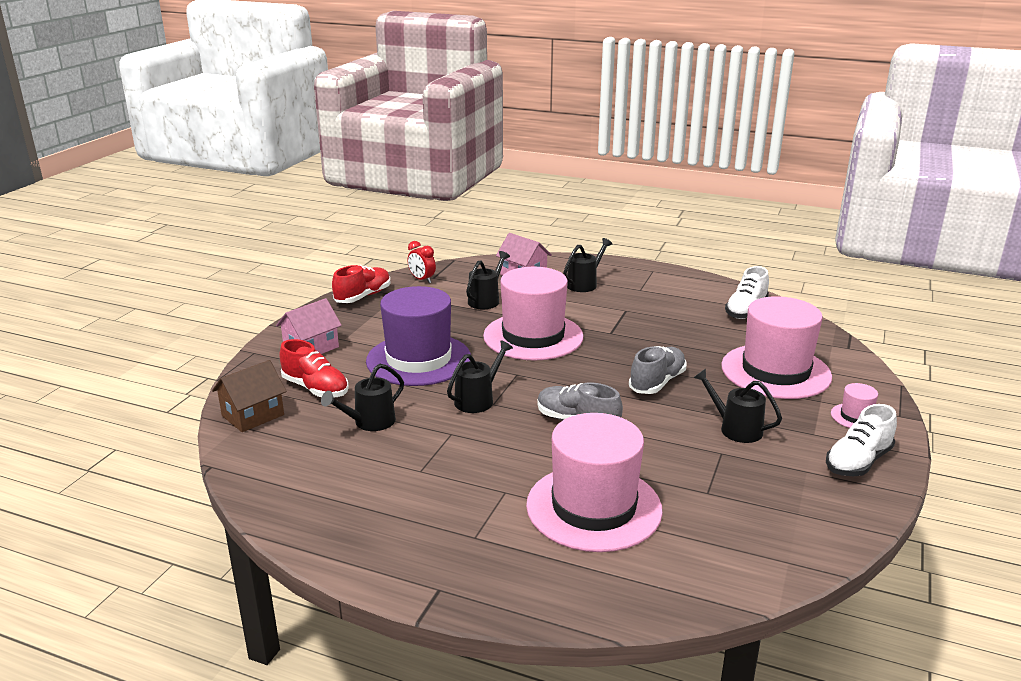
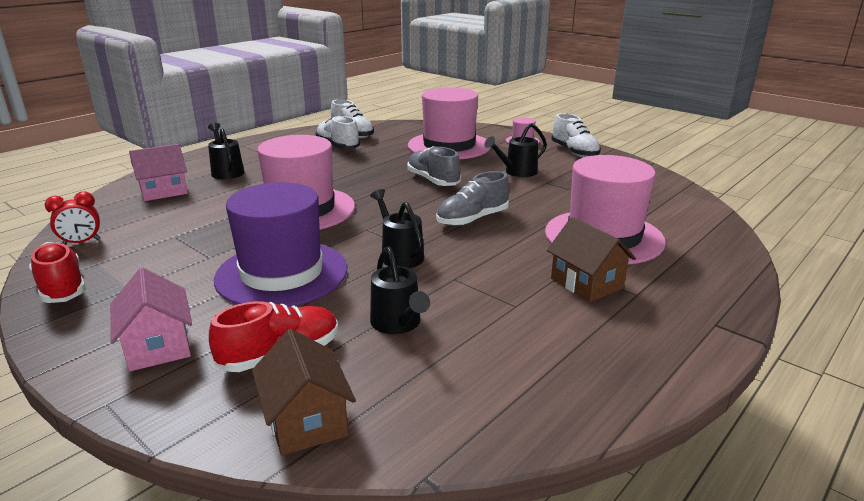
camera: 70 degrees left, 0 degrees up
(480, 505) = (586, 283): none -> brown house
(486, 300) = (192, 217): black watering can -> none
(701, 312) = (338, 146): none -> white shoe

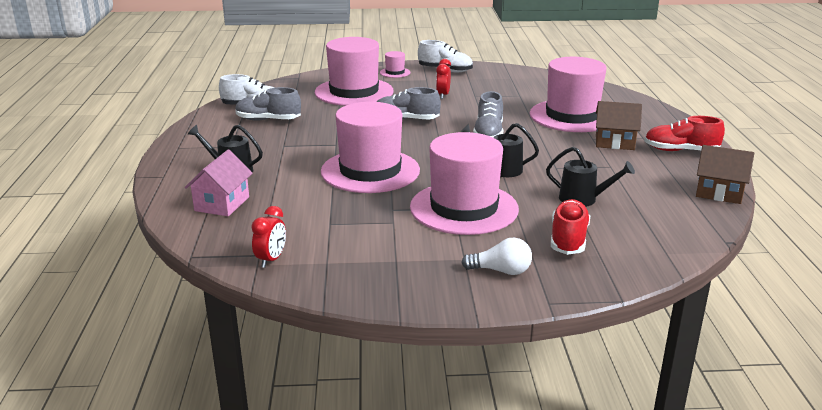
camera: 45 degrees left, 0 degrees up
(62, 287) = (348, 284): red shoe -> red shoe (680, 151)
(158, 346) = (501, 271): pink house -> white light bulb
(282, 273) = (464, 208): purple hat -> pink hat
(306, 420) = (645, 253): brown house -> brown house (719, 192)
(338, 146) = (268, 120): white shoe -> grey shoe
(517, 172) = (443, 95): black watering can -> red clock

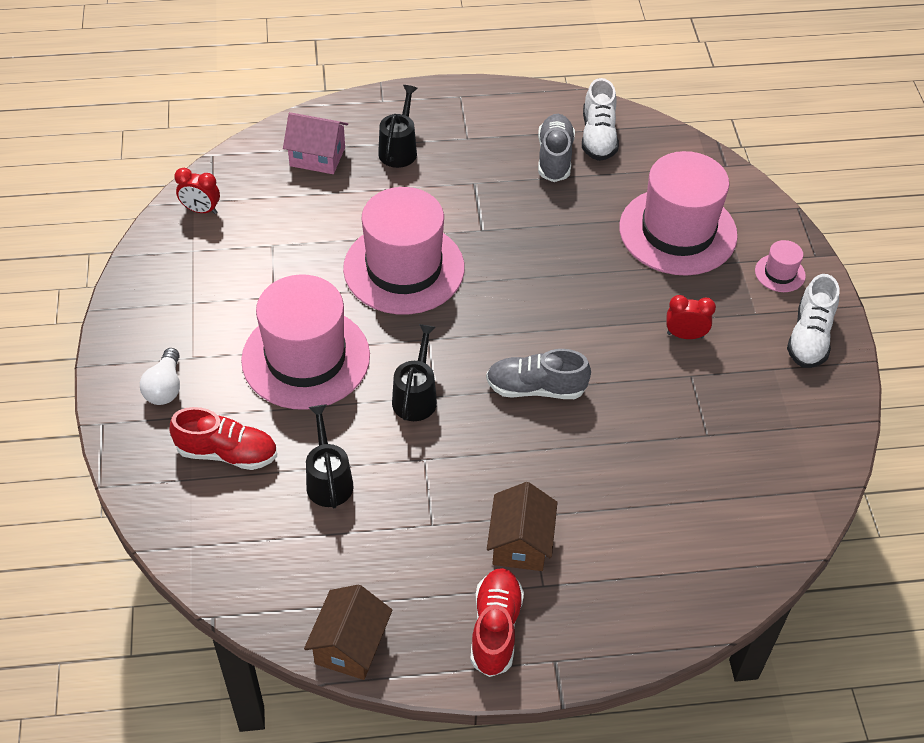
camera: 85 degrees right, 25 degrees up
(406, 119) = (576, 295): grey shoe -> none
(572, 116) = (622, 499): pink hat -> none
(583, 199) = (328, 480): black watering can -> black watering can turned 150 degrees clockwise

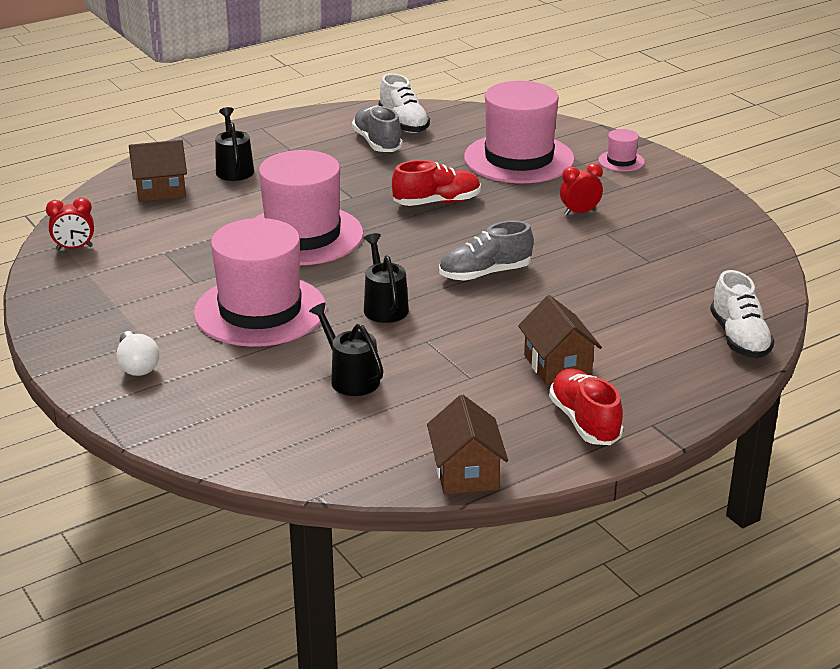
camera: 25 degrees left, 20 degrees down
(227, 453) = (237, 389): red shoe -> red shoe (437, 202)
(317, 157) = (160, 190): pink house -> brown house
(809, 337) = (677, 189): white shoe -> white shoe (739, 338)

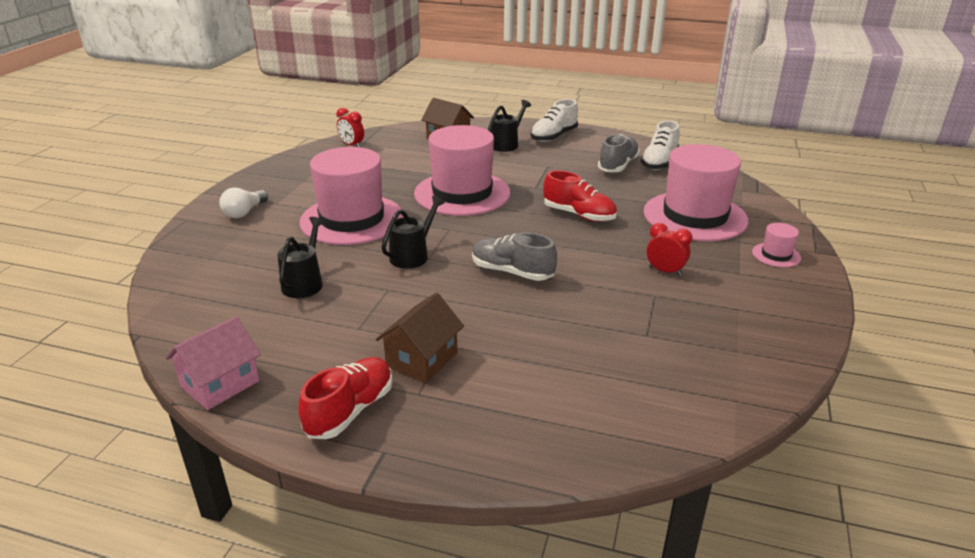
camera: 50 degrees right, 0 degrees up
(466, 473) = (220, 384): brown house -> pink house
(739, 338) = (593, 441): white shoe -> white shoe (554, 136)

